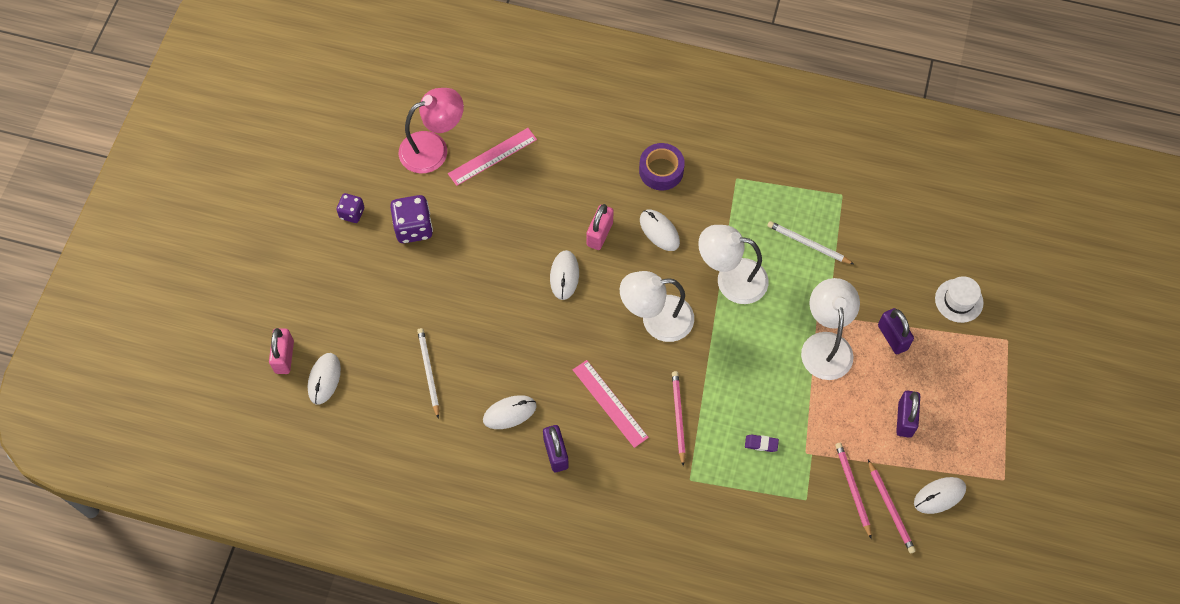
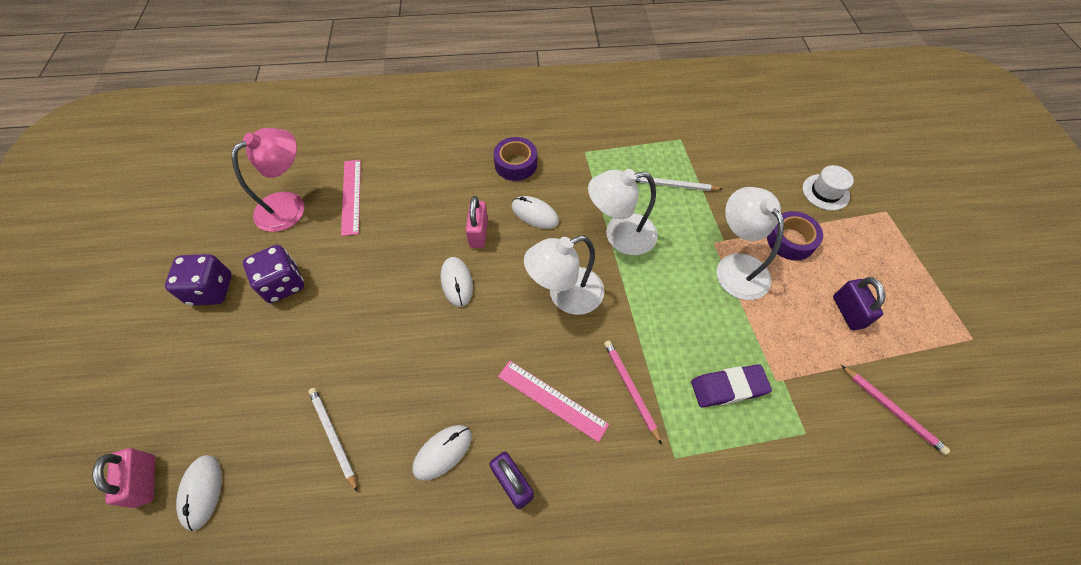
camera: 20 degrees left, 5 degrees down
(352, 213) = (211, 290): purple dice -> purple dice, size x1.66
(492, 156) = (351, 196): pink ruler -> pink ruler turned 45 degrees counterclockwise
(761, 444) = (728, 388): purple eraser -> purple eraser, size x1.94
(852, 489) = (844, 403): pink pencil -> none
(892, 337) = (790, 240): purple padlock -> purple tape
(939, 496) = (928, 378): white mouse -> none

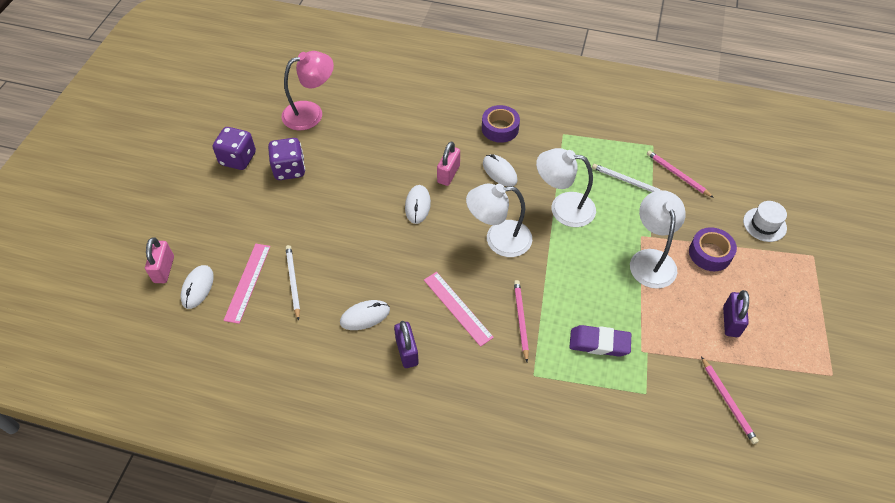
camera: 20 degrees right, 5 degrees down
(351, 196) = (359, 119): pink ruler -> pink ruler (248, 282)
(718, 164) = (677, 175): none -> pink pencil

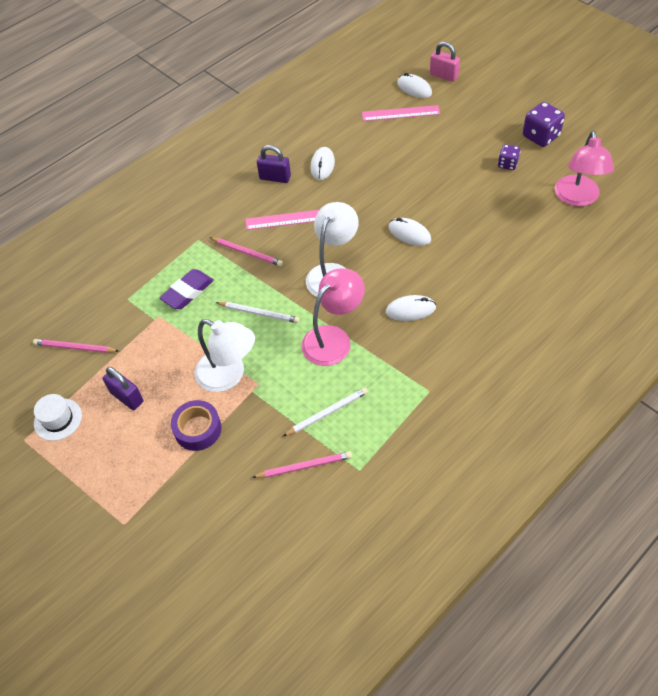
camera: 125 degrees right, 0 degrees up
(248, 282) = (400, 113): pink ruler -> pink ruler turned 45 degrees counterclockwise
(289, 169) = (507, 164): purple dice -> purple dice, size x0.60
(293, 282) = (383, 136): white pencil -> white pencil (259, 313)
(448, 174) = (433, 269): pink padlock -> none
(500, 128) = (470, 337): purple tape -> none
(563, 208) = (333, 338): white lamp -> pink lamp
(764, 224) = (189, 506): white hat -> white hat (58, 419)

